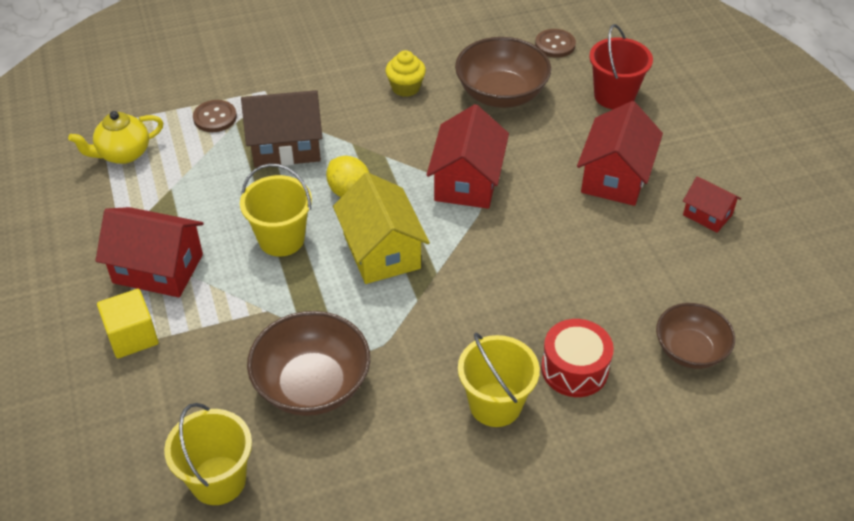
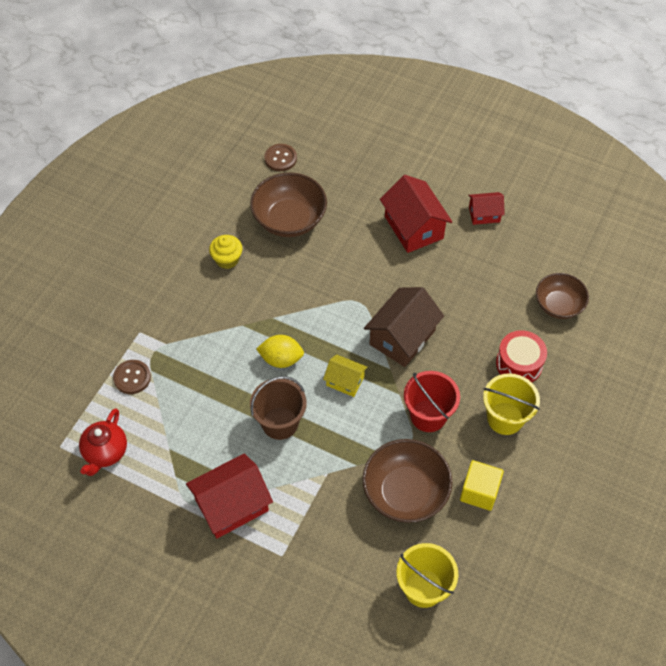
camera: 45 degrees left, 10 degrees up
(123, 154) = (105, 452): yellow teapot -> red teapot
(132, 336) = (272, 558): yellow cube -> yellow cube (479, 492)
(281, 239) = (280, 423): yellow bucket -> brown bucket
(286, 146) = (204, 360): brown house -> brown house (402, 337)
(381, 251) = (345, 381): yellow house -> yellow house, size x0.56
(467, 181) = (339, 296): red house -> none
(614, 96) = (354, 171): red bucket -> red bucket (428, 416)

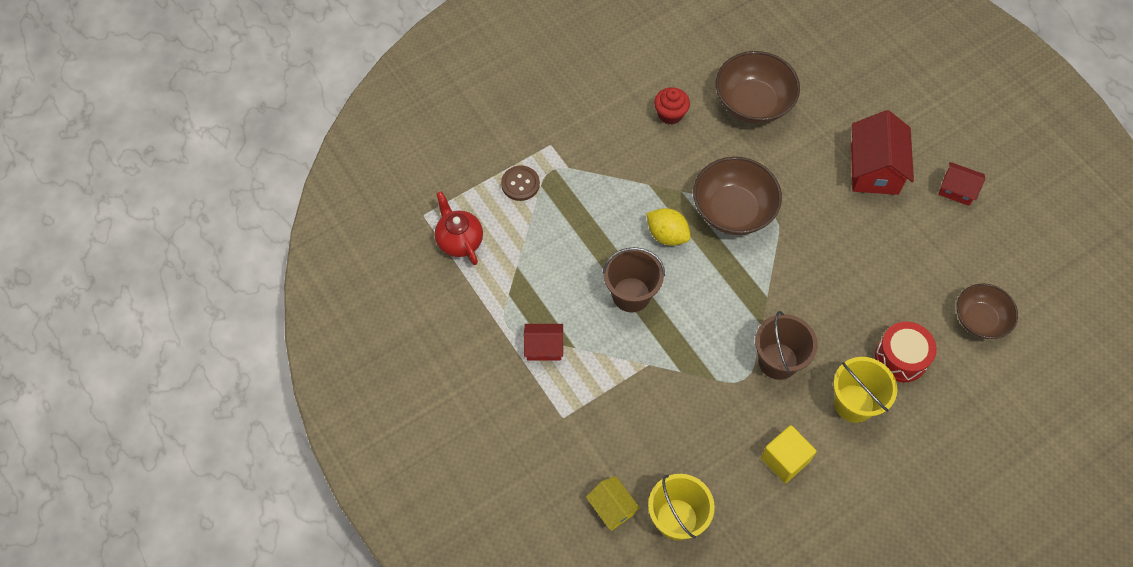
camera: 30 degrees right, 5 degrees up
(105, 452) = (459, 241): red teapot -> red teapot turned 105 degrees clockwise
(227, 259) = (670, 114): yellow cupcake -> red cupcake
(232, 505) = (544, 347): red house -> red house, size x0.56
(280, 158) = (779, 38): brown button -> none
(345, 381) = (716, 287): yellow house -> yellow house (612, 508)
(402, 337) = (797, 272): brown house -> none
(405, 492) = (712, 421): brown bowl -> brown bowl (733, 210)
(428, 416) = (778, 361): red bucket -> brown bucket

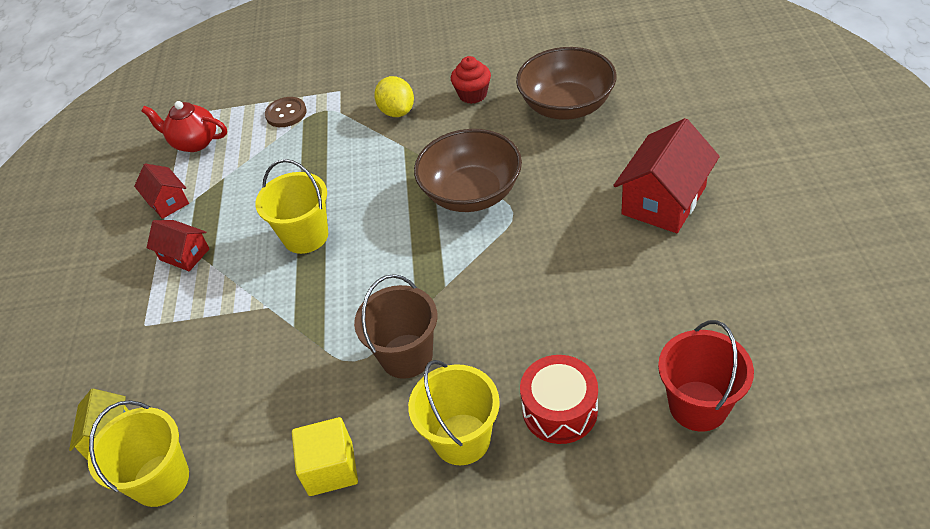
camera: 35 degrees right, 15 degrees down
(459, 241) = (194, 142): red teapot -> red teapot turned 75 degrees counterclockwise
(631, 294) = (306, 236): brown bucket -> yellow bucket
(667, 235) = (385, 194): yellow lemon -> yellow lemon (397, 111)
(957, 190) = (758, 251): red house -> red house (168, 202)
(980, 320) = (698, 406): brown bowl -> red bucket

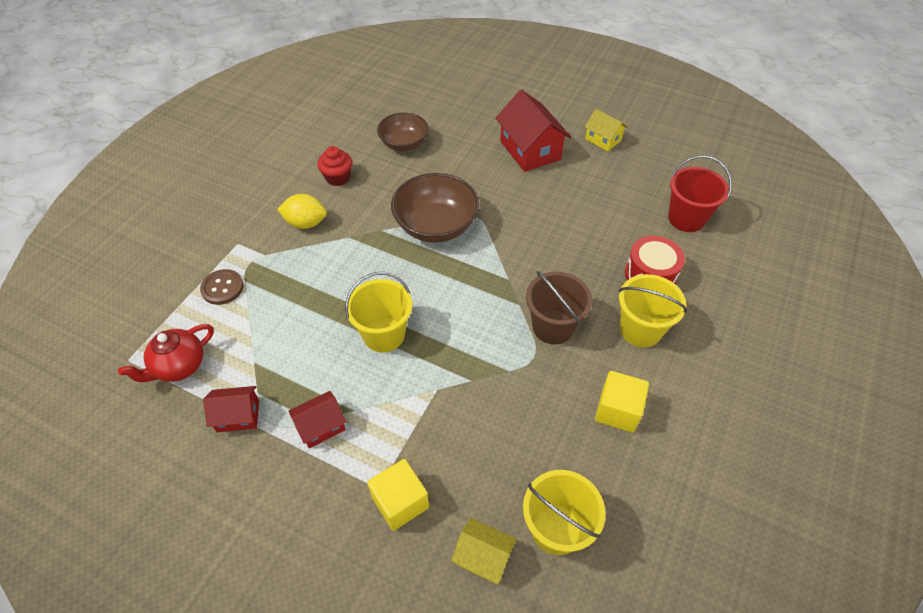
camera: 65 degrees left, 5 degrees up
(137, 348) = (400, 502): none -> yellow cube
(566, 106) = (404, 143): brown bowl -> brown bowl, size x0.66
(760, 253) = (603, 139): none -> yellow house

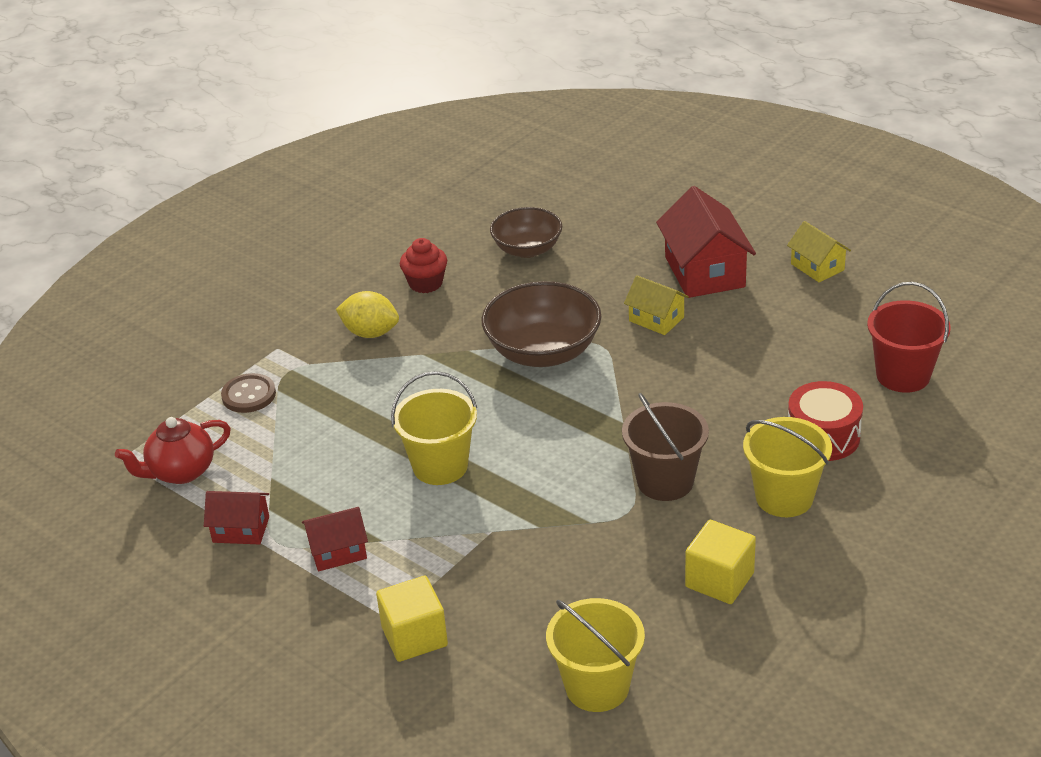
camera: 15 degrees right, 15 degrees down
(483, 557) = (499, 700): yellow house -> yellow house (656, 319)

